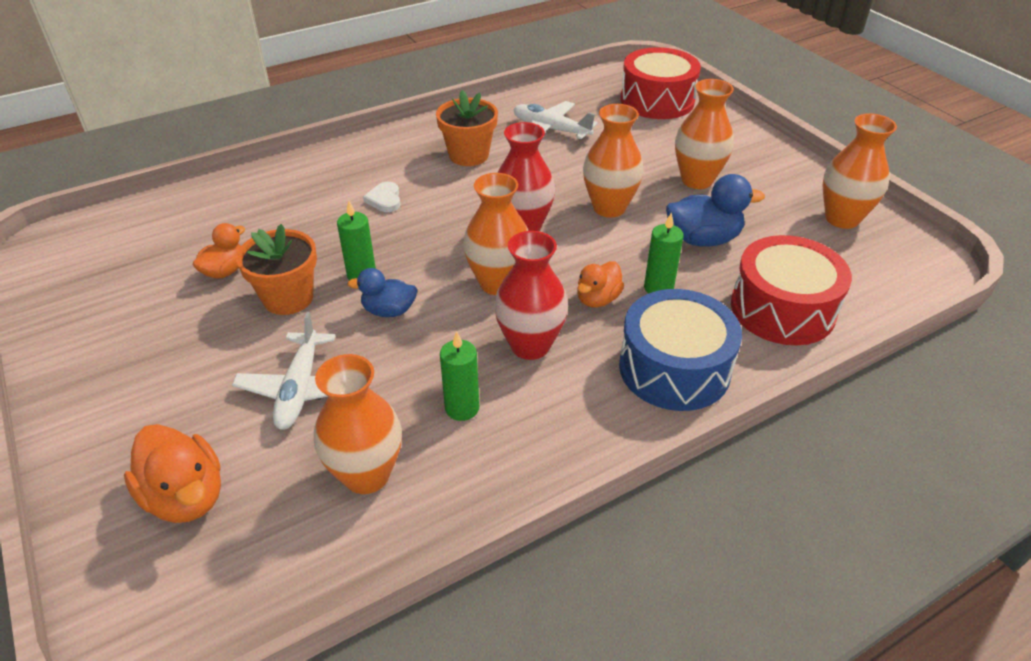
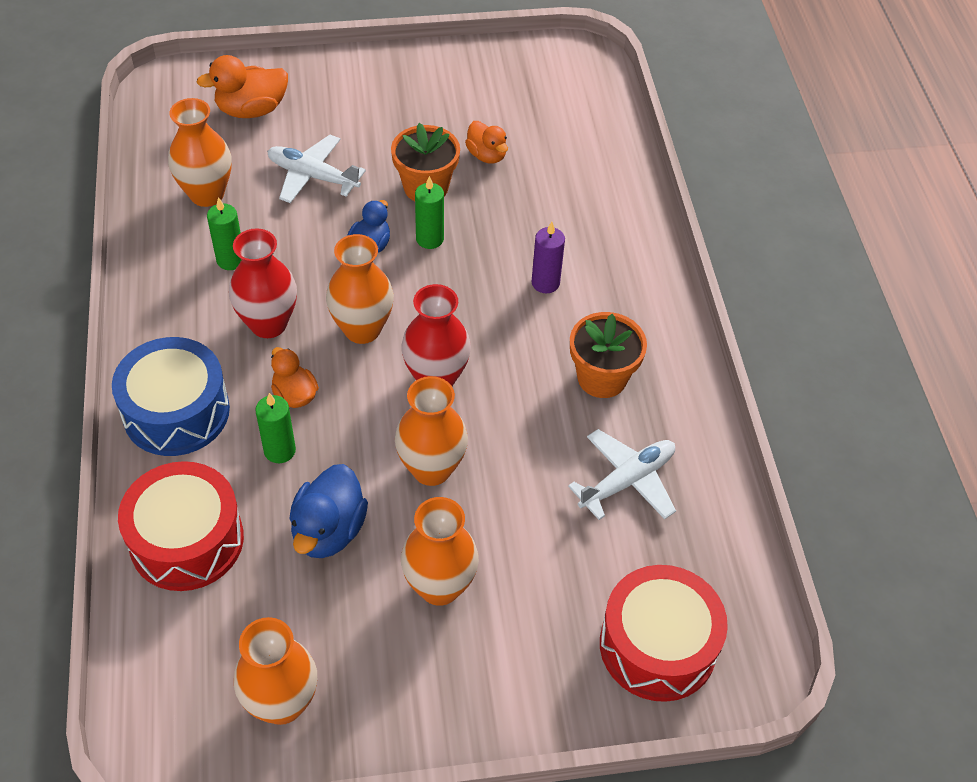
camera: 110 degrees right, 10 degrees up
(384, 199) = (545, 283): white heart -> purple candle

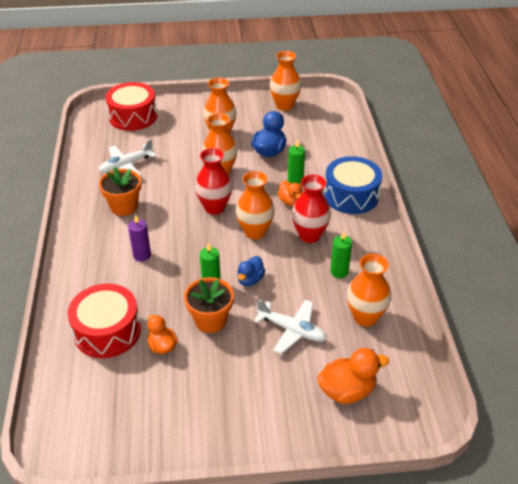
camera: 175 degrees left, 10 degrees down
(187, 540) = (333, 149): red drum -> red drum (107, 331)

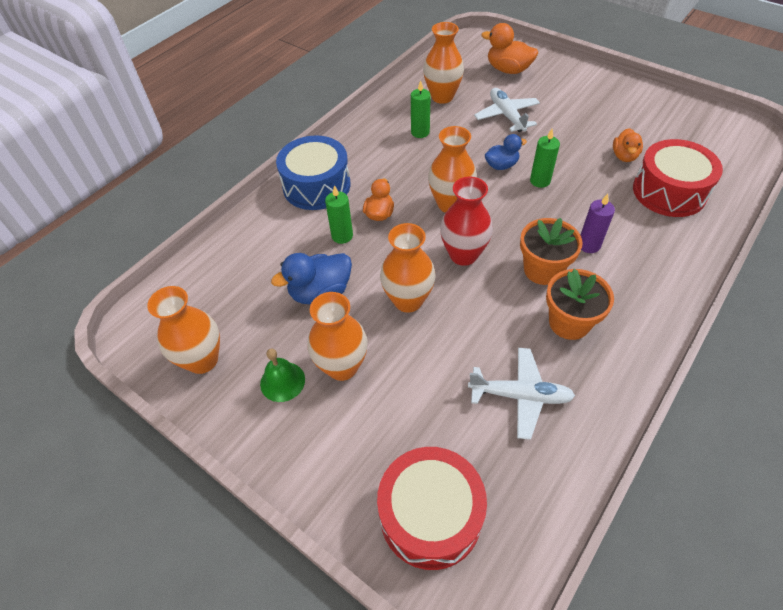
camera: 135 degrees left, 10 degrees up
(210, 320) = (566, 153): orange flower pot -> orange flower pot (542, 270)
(240, 117) = (282, 381): none -> green bell
(309, 235) = (405, 172): red vase -> none

